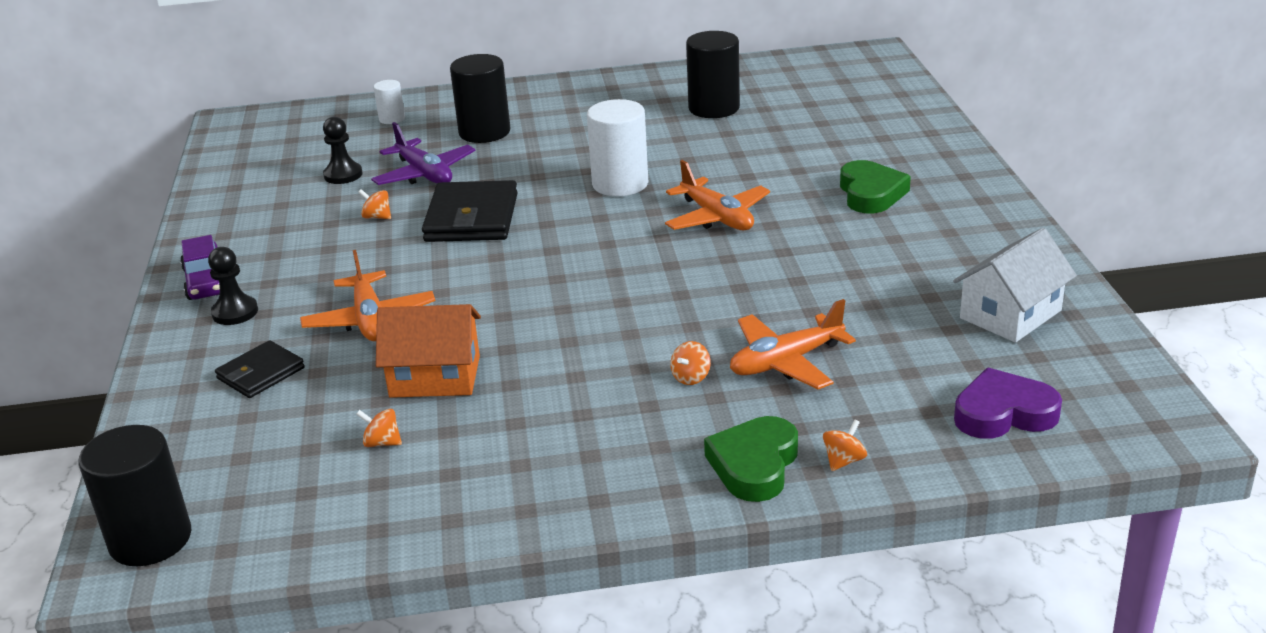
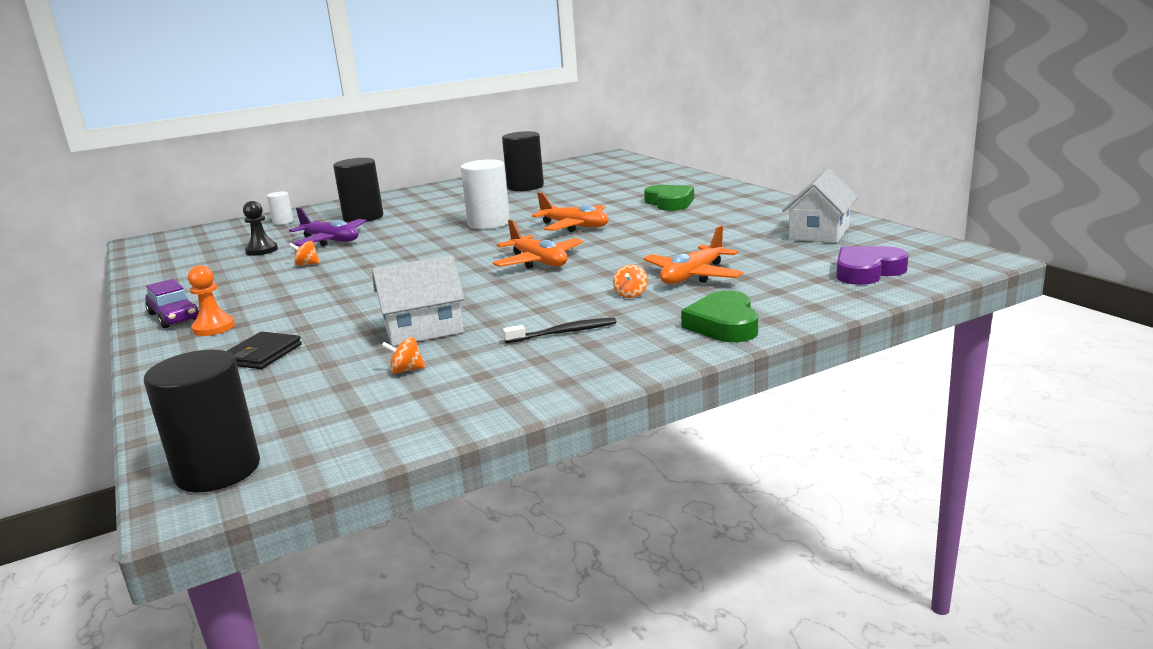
camera: 20 degrees left, 10 degrees down
(235, 312) = (213, 328): black pawn -> orange pawn
(370, 320) = (341, 311): orange plane -> orange plane (539, 262)
(435, 376) = (423, 329): orange house -> white house
(471, 218) = (386, 253): black wallet -> none
(573, 427) = (563, 333): none -> black toothbrush
(844, 461) = (786, 311): orange spinning top -> none

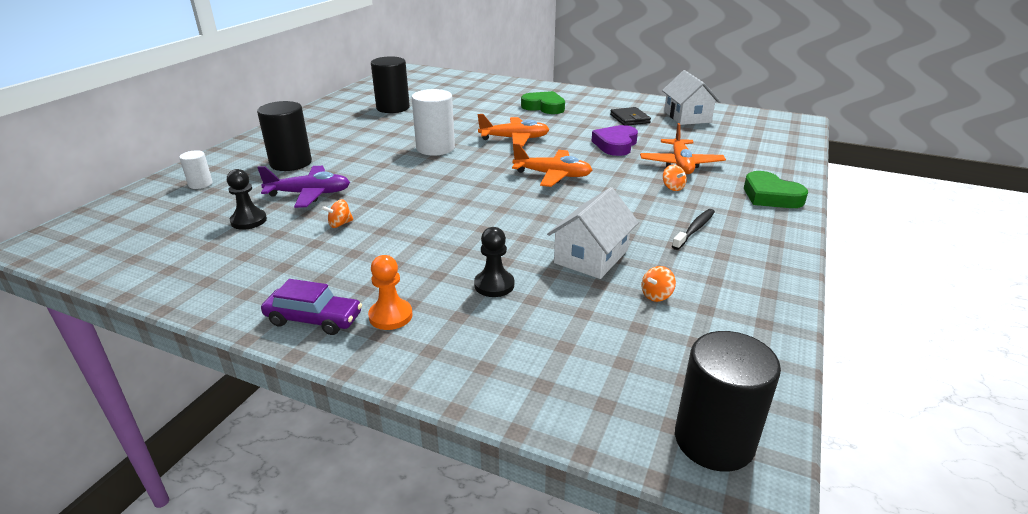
camera: 40 degrees left, 10 degrees up
(262, 354) = (505, 325): black wallet -> black wallet (629, 119)
(312, 328) = (494, 285): none -> black pawn
(867, 271) = (766, 140): purple heart -> purple heart (615, 145)

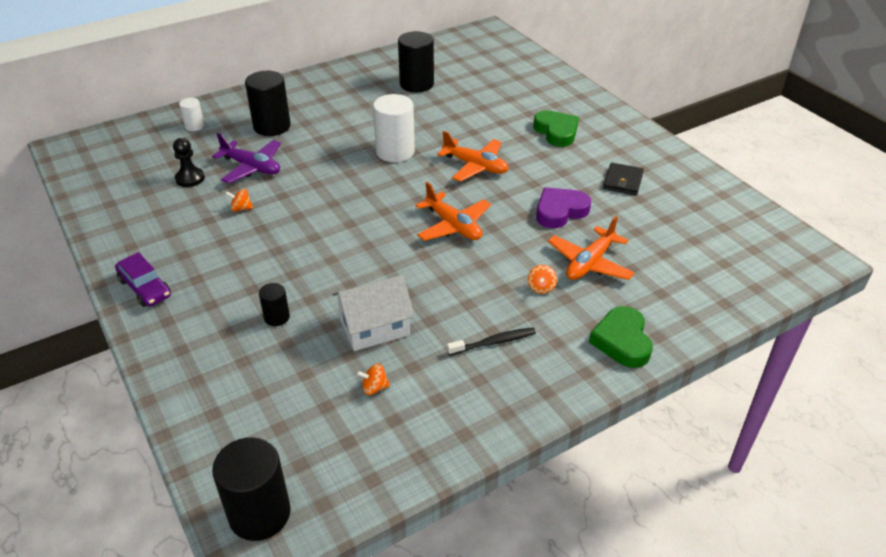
camera: 35 degrees right, 10 degrees up
(390, 316) = (188, 309): orange pawn -> none
(494, 285) = (277, 317): black pawn -> black cylinder
(687, 117) = (691, 201): white house -> none

